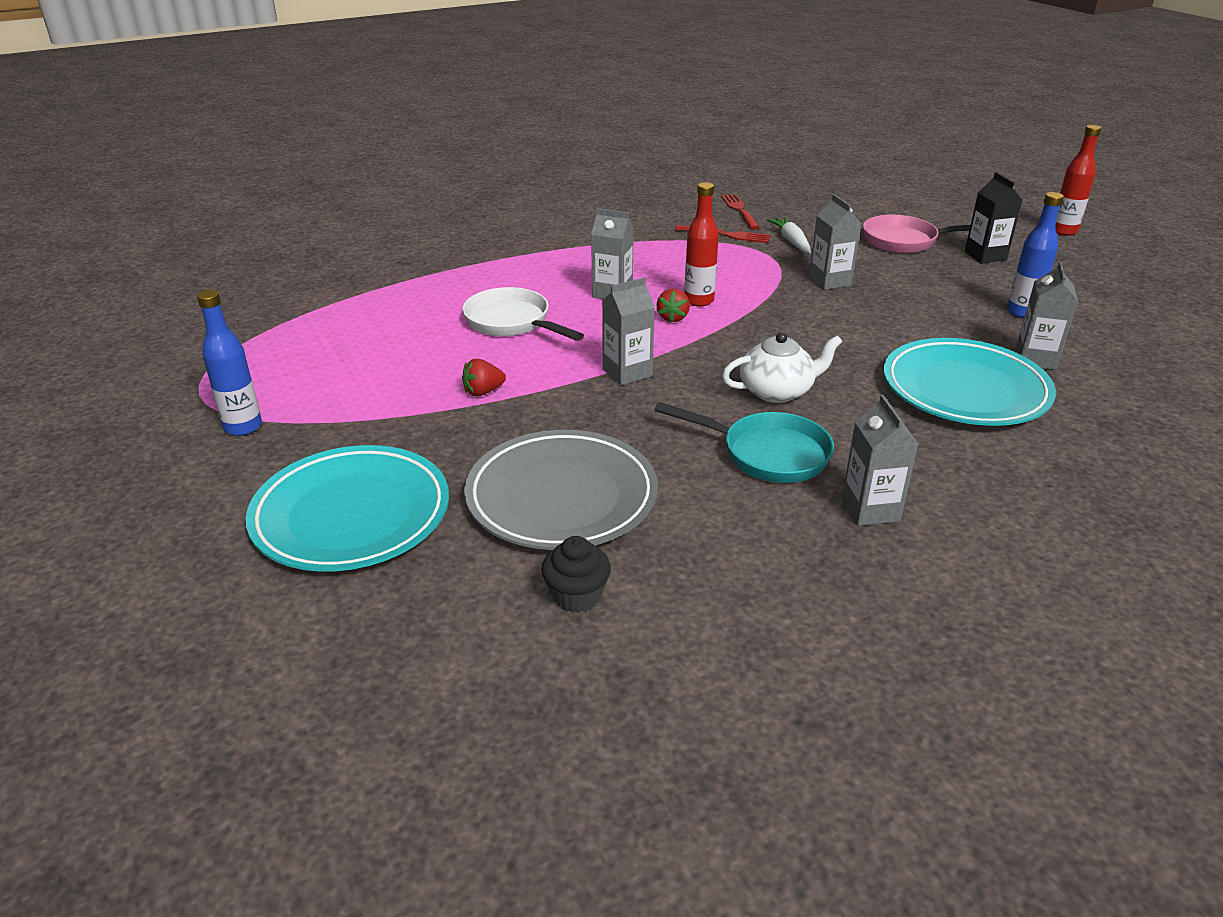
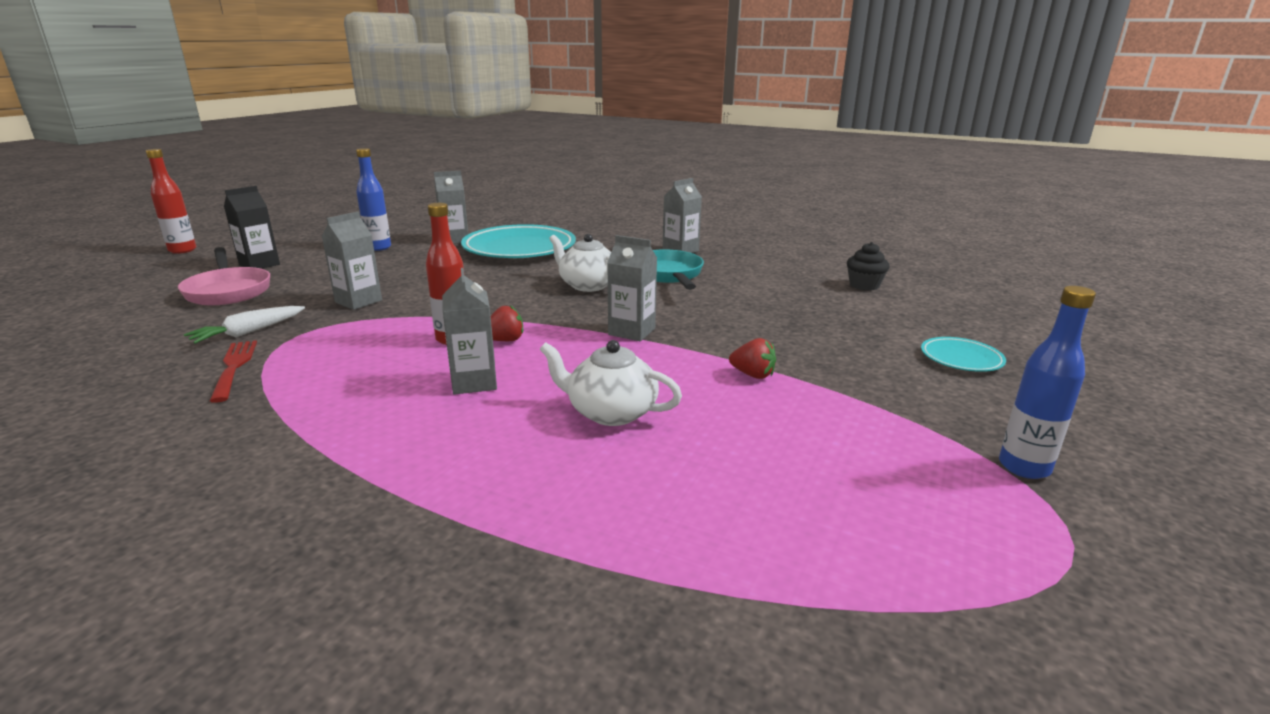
camera: 125 degrees left, 10 degrees down
(351, 515) = (961, 359): turquoise plate -> turquoise plate, size x0.47
(512, 322) = (610, 412): white pan -> white teapot
(561, 497) = (809, 309): grey plate -> none
(740, 210) = (122, 380): red fork -> none

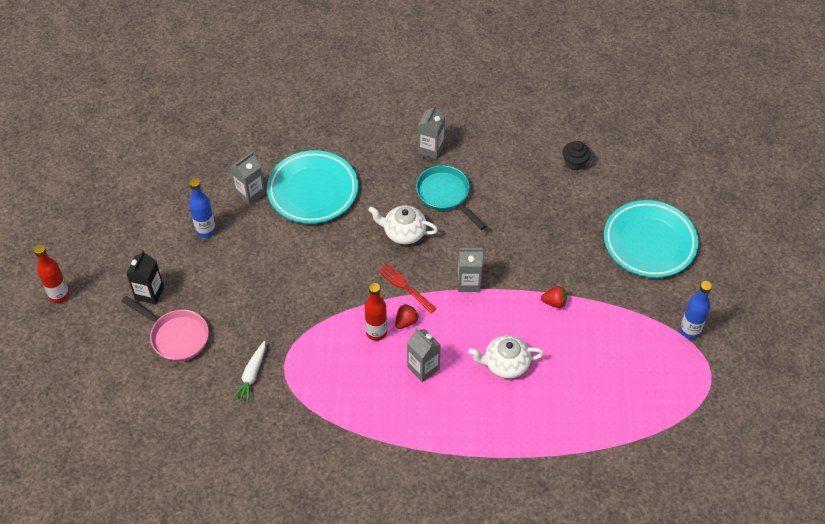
camera: 25 degrees left, 30 degrees up
(234, 368) = (287, 409): red fork -> red fork (405, 287)
(358, 301) = (277, 314): grey carton -> none
(961, 359) = (649, 242): turquoise plate -> turquoise plate, size x2.14

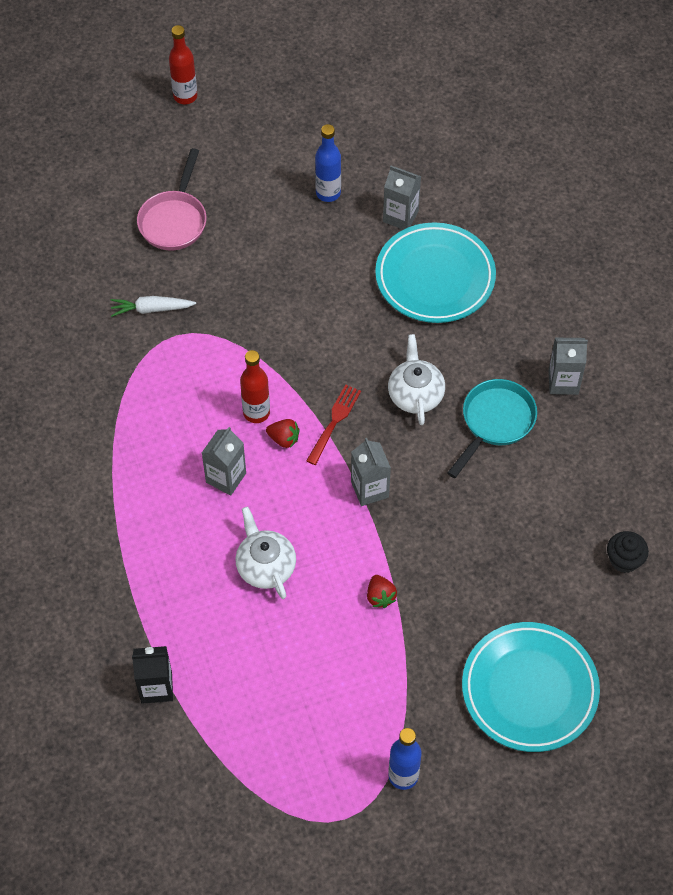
camera: 70 degrees right, 5 degrees up
(149, 293) = (221, 174): black carton -> black carton (156, 687)

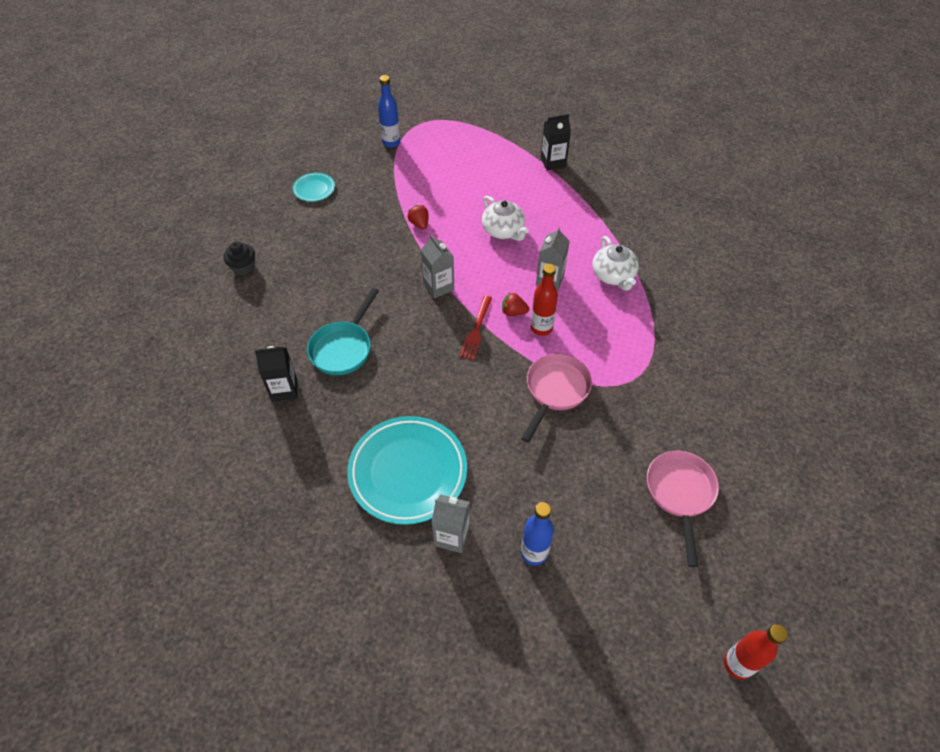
camera: 170 degrees right, 5 degrees down
(151, 309) = (662, 400): white carrot -> none
(263, 336) = (555, 391): none -> pink pan
(415, 394) = (412, 361): white teapot -> white teapot (613, 276)
(529, 689) = (314, 189): turquoise plate -> turquoise plate, size x0.47
(563, 382) = (284, 389): grey carton -> black carton

